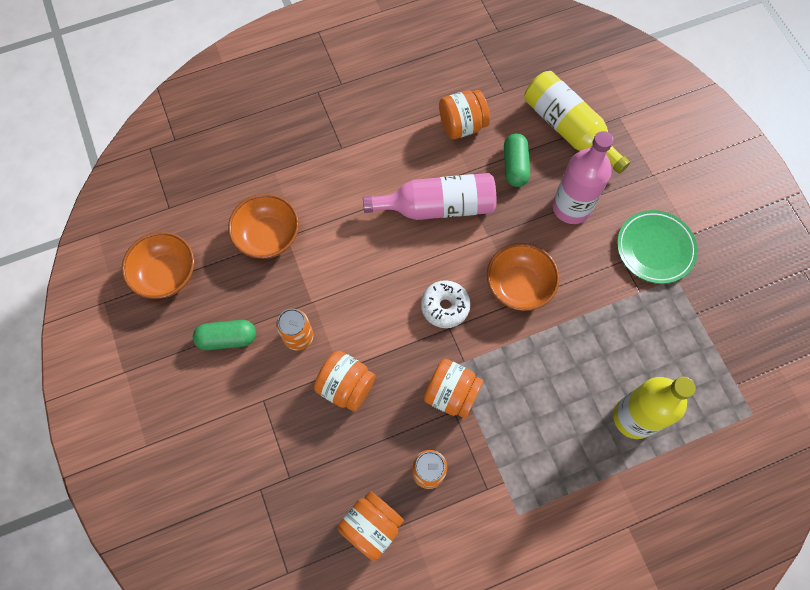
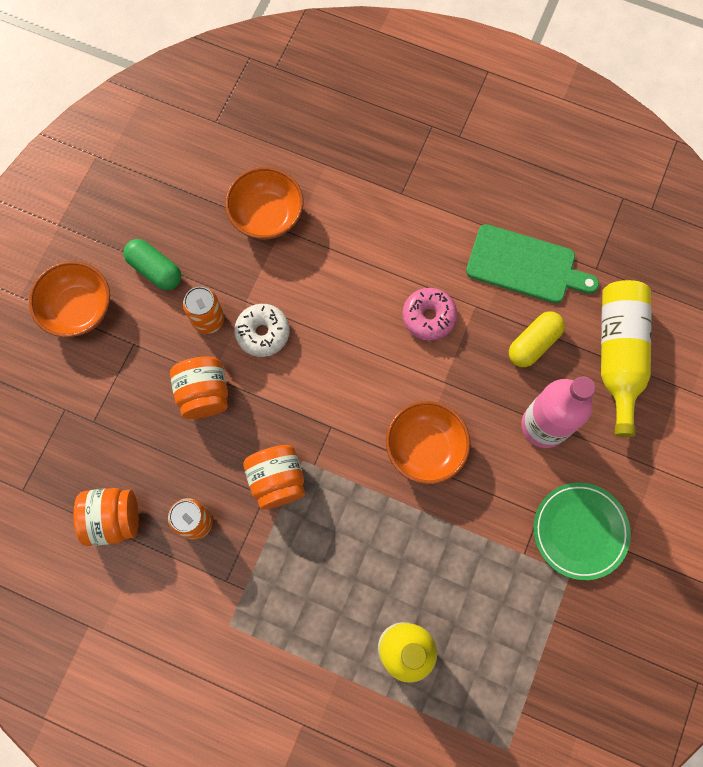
camera: 45 degrees right, 5 degrees up
(166, 274) = (161, 175): orange bowl -> orange bowl (78, 309)
(437, 206) = (428, 317): pink bottle -> pink donut
(445, 307) = (346, 406): white donut -> white donut (263, 333)
(462, 125) = (525, 266): orange jar -> green cutting board
(515, 166) = (533, 343): green capsule -> yellow capsule

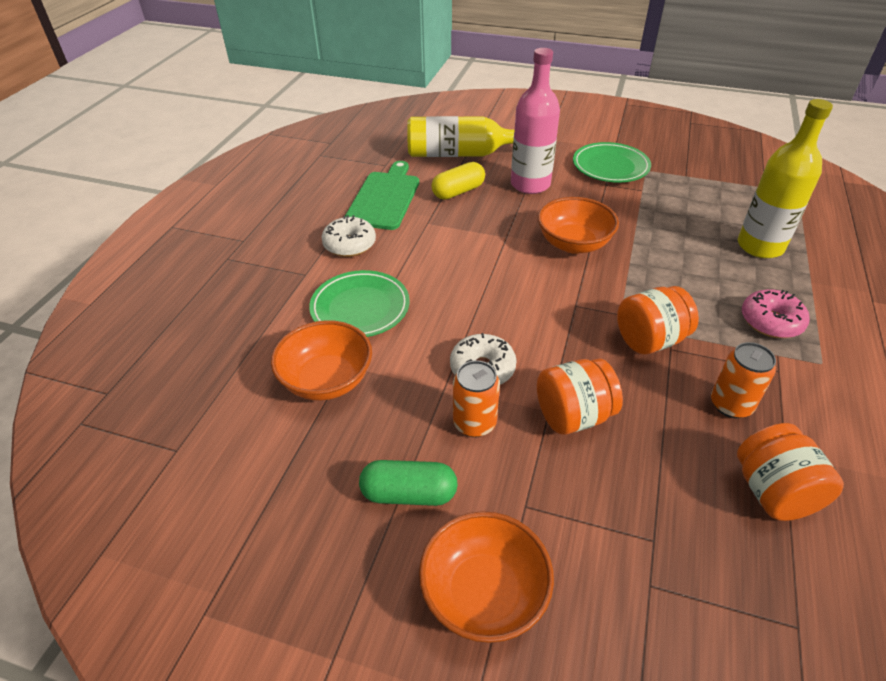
camera: 95 degrees left, 30 degrees down
(155, 270) = (409, 493): green capsule -> green capsule turned 60 degrees clockwise
(349, 240) = (360, 308): none -> green plate
(428, 317) = (443, 249): pink donut -> pink donut (771, 322)
(444, 231) = (349, 244): none -> white donut
(533, 343) = (458, 191): yellow capsule -> yellow capsule turned 75 degrees counterclockwise

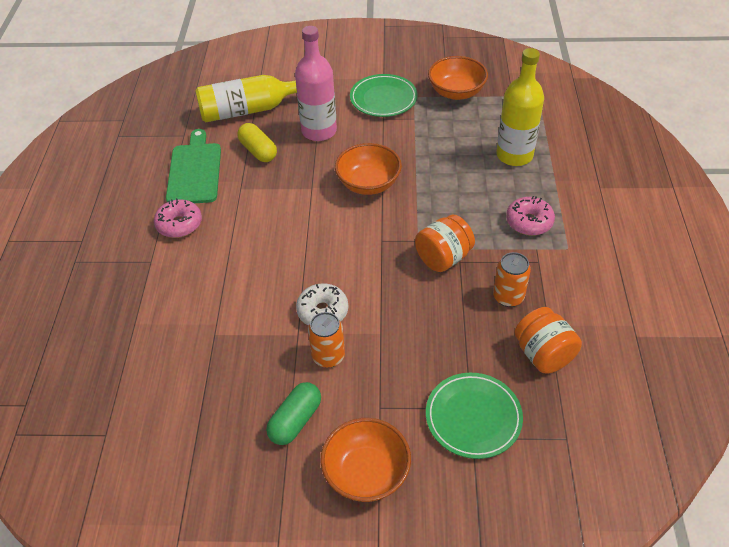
camera: 15 degrees left, 5 degrees up
(327, 380) = (203, 350): orange bowl -> orange bowl (456, 92)
(349, 244) = (179, 224): white donut -> pink donut
(360, 308) = (209, 282): green plate -> green plate (473, 417)
(409, 493) = (295, 420): green capsule -> green capsule turned 45 degrees counterclockwise
(458, 191) = (258, 151): yellow capsule -> yellow capsule turned 75 degrees counterclockwise
(573, 415) = (399, 332): orange jar -> none

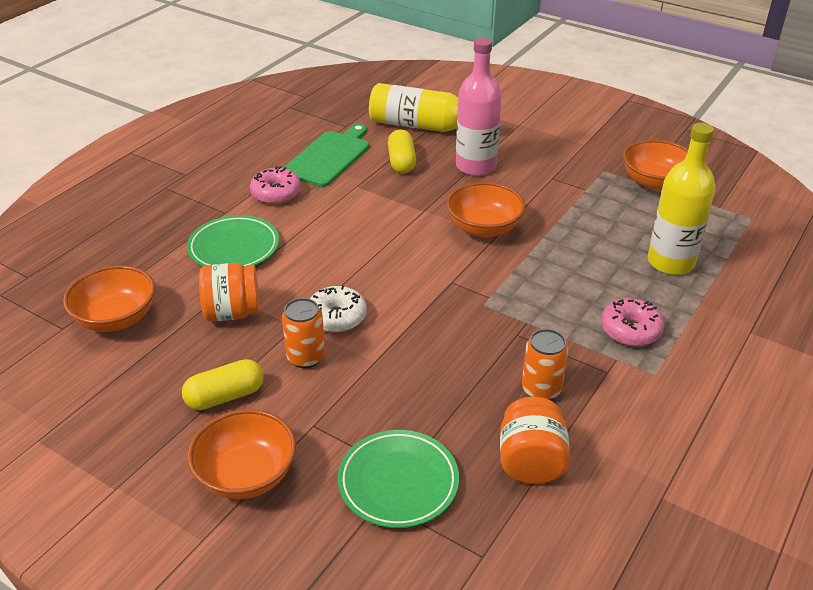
camera: 30 degrees right, 10 degrees down
(145, 402) = (116, 318): none -> orange bowl
(295, 420) = (225, 396): green capsule -> yellow capsule
(383, 99) = (568, 161): green plate -> green plate (234, 247)
(443, 258) = (502, 323): orange jar -> orange jar (232, 312)

